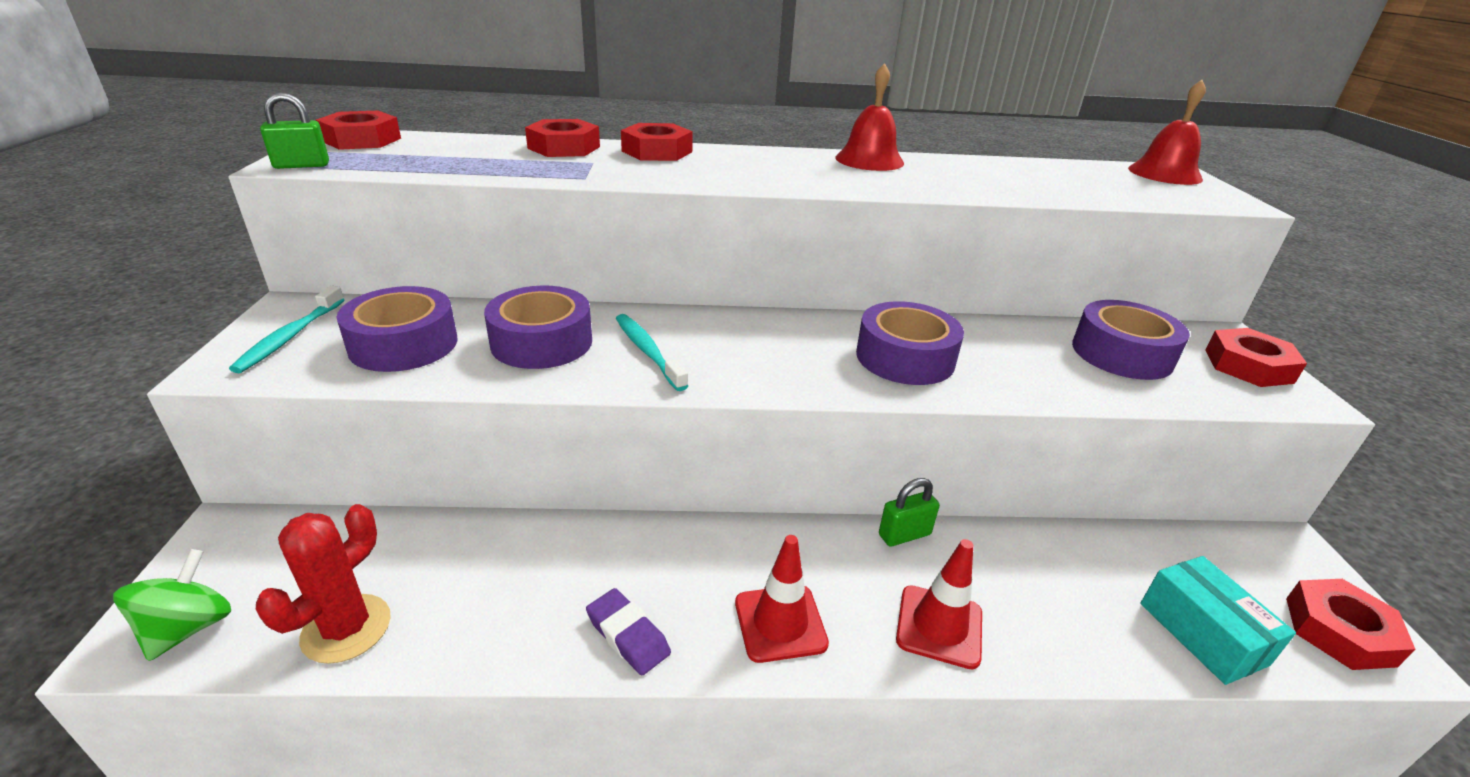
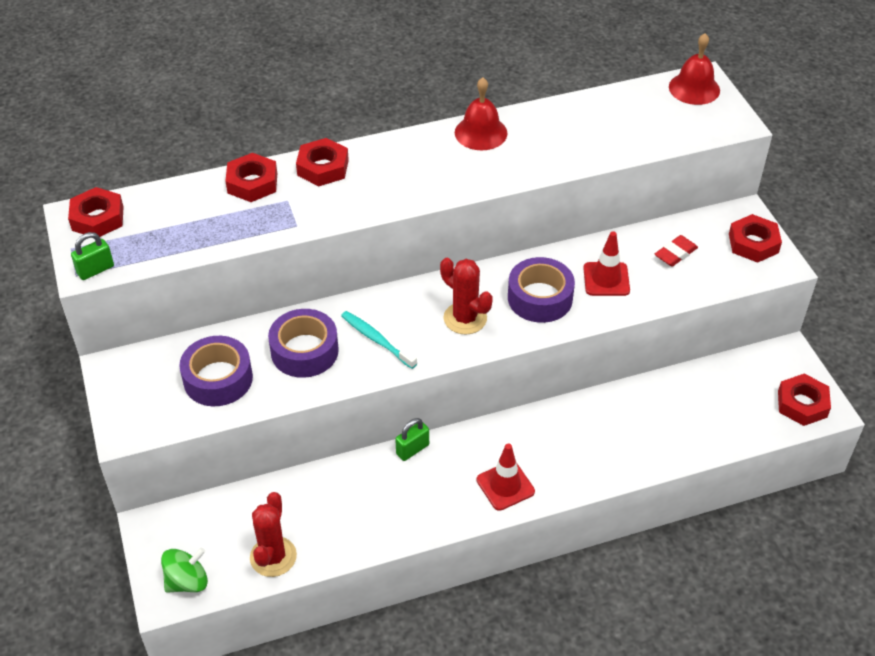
camera: 15 degrees left, 15 degrees up
(189, 628) = (187, 581): green spinning top -> green spinning top turned 60 degrees clockwise
(290, 337) = (140, 394): turquoise toothbrush -> none
(628, 635) = (426, 516): purple eraser -> none
(786, 356) = (465, 318): none -> red cactus
(904, 534) = (560, 410): green padlock -> green padlock (412, 449)
(939, 626) = (591, 463): red traffic cone -> red traffic cone (606, 279)
(1122, 354) = (675, 254): purple tape -> red eraser
(1202, 633) = (730, 426): turquoise box -> none

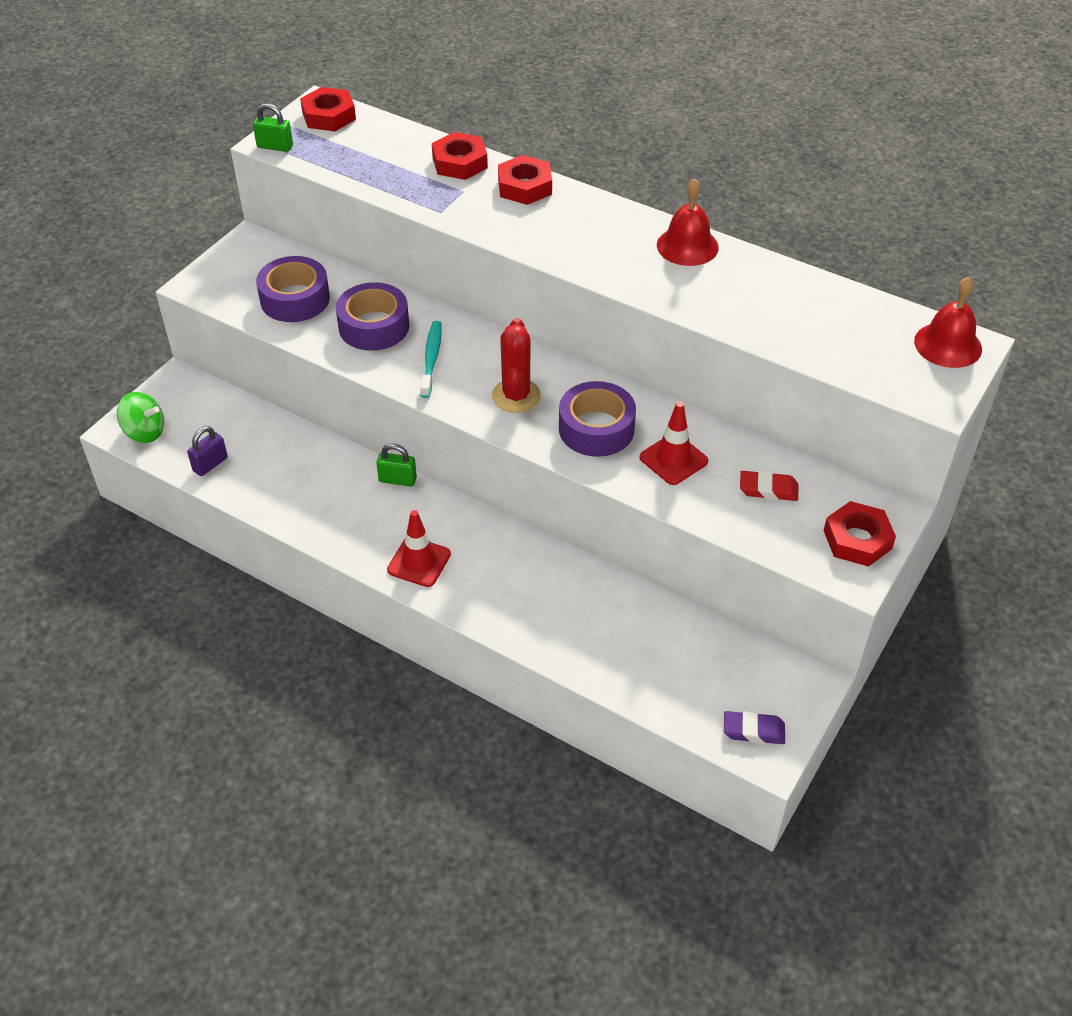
camera: 50 degrees right, 0 degrees up
(273, 557) = (210, 464): red cactus -> purple padlock
(802, 404) = (753, 731): red nut -> purple eraser

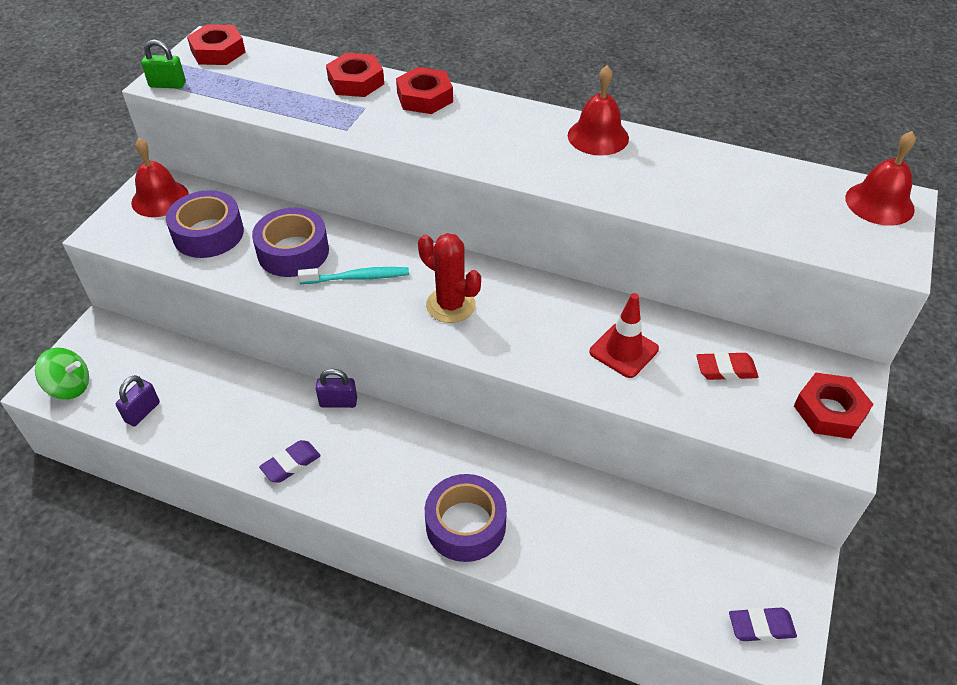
camera: 10 degrees left, 0 degrees up
(253, 258) = (160, 198): none -> red bell
(342, 529) = (291, 464): none -> purple eraser
(397, 480) = (338, 402): green padlock -> purple padlock
(419, 562) = (376, 488): red traffic cone -> none
(431, 359) = (357, 277): turquoise toothbrush -> turquoise toothbrush turned 90 degrees clockwise
(516, 396) = (450, 305): red cactus -> red cactus turned 45 degrees counterclockwise
(596, 429) = (539, 329): purple tape -> purple tape (465, 525)

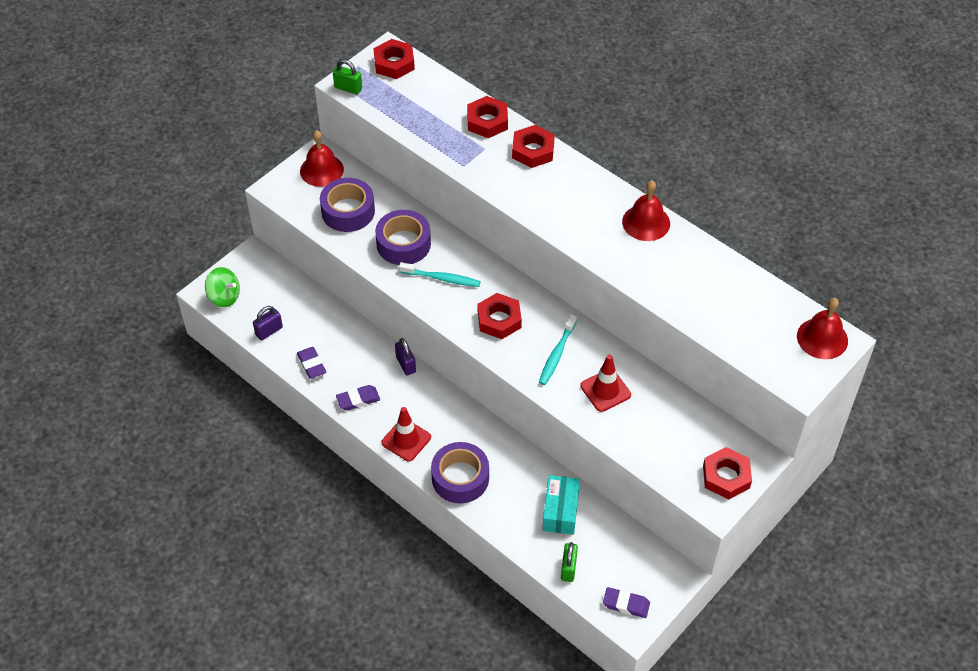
camera: 20 degrees right, 5 degrees up
(213, 437) = (312, 364): none -> purple eraser
(338, 402) = (406, 364): purple padlock -> purple padlock turned 45 degrees clockwise
(374, 497) = (406, 440): none -> red traffic cone
(450, 305) = (499, 320): red cactus -> red nut
(542, 325) = (557, 354): none -> turquoise toothbrush
(613, 526) = (560, 511): none -> turquoise box
(662, 602) = (568, 568): none -> green padlock
(725, 370) = (670, 426): red eraser -> none

